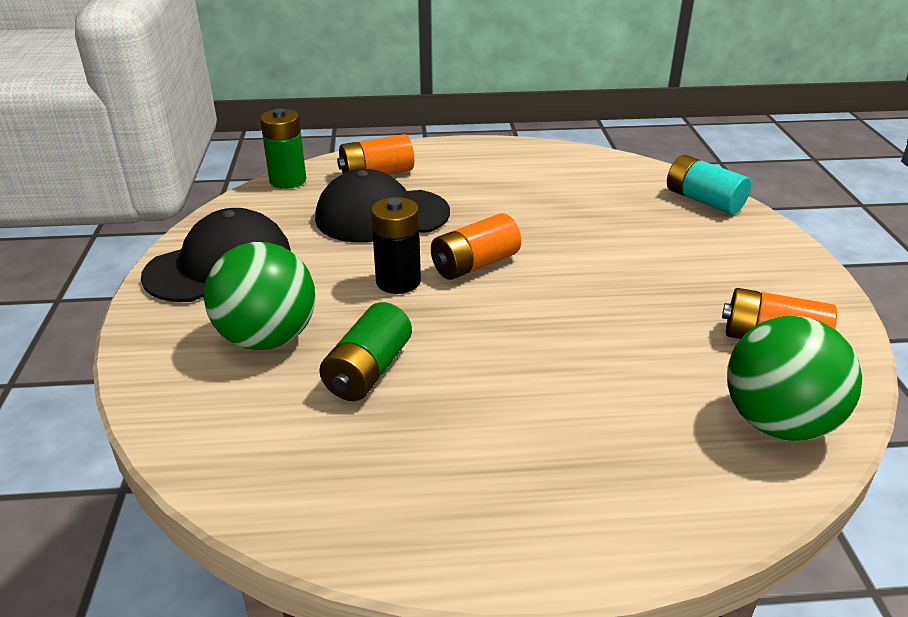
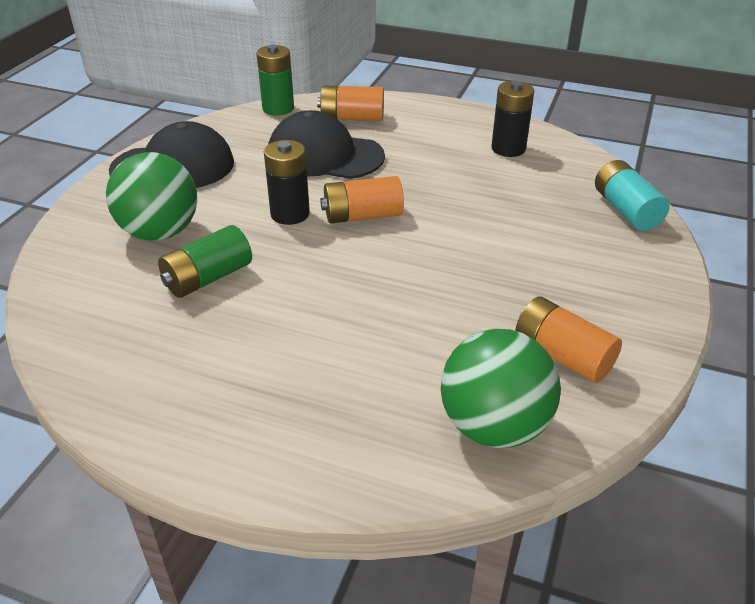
camera: 25 degrees right, 5 degrees up
(554, 170) = (508, 148): none -> black battery

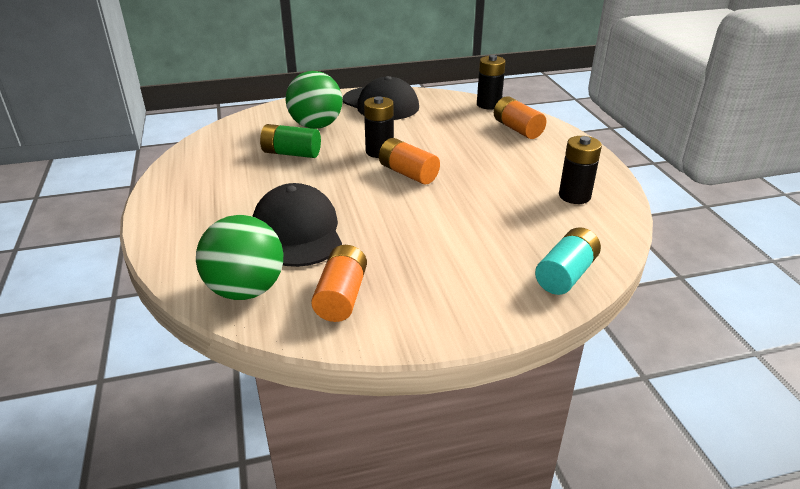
camera: 55 degrees right, 5 degrees down
(278, 108) = (488, 104): green battery -> black battery
(325, 155) = (458, 138): black cap -> black cap (297, 231)

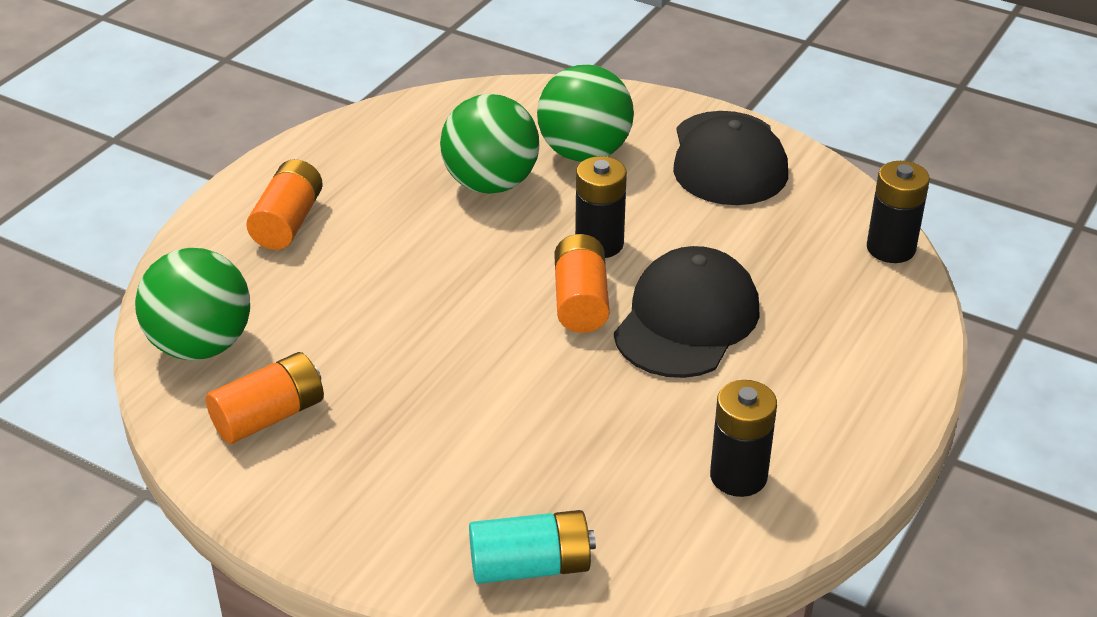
camera: 45 degrees right, 5 degrees up
(291, 153) = (490, 184): green battery -> green ball
(297, 231) = (341, 305): black cap -> black cap (687, 320)
(517, 129) = (856, 319): orange battery -> orange battery (288, 222)

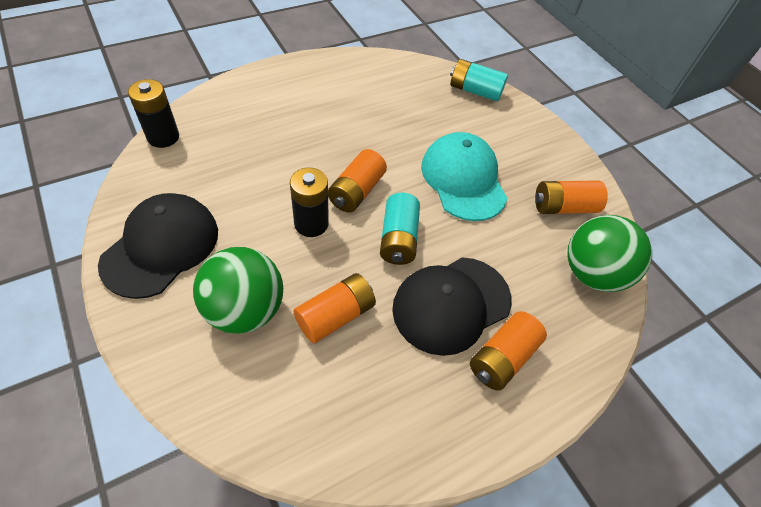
camera: 155 degrees left, 15 degrees up
(445, 386) = (463, 179): none -> turquoise cap
(481, 274) = (398, 239): none -> turquoise battery
(490, 184) = (335, 315): green ball -> orange battery
(687, 320) = (313, 153): black cap -> black cap (451, 304)
(738, 476) = (365, 81): black battery -> none

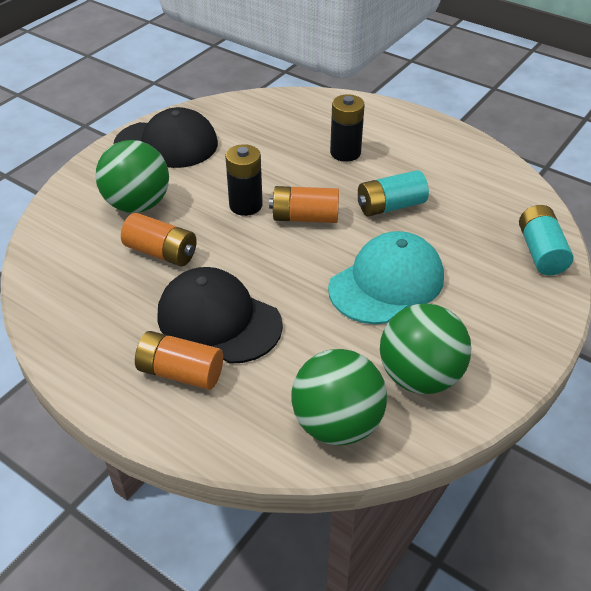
camera: 70 degrees right, 10 degrees down
(163, 137) = (272, 99): black battery -> black battery (345, 153)
(398, 239) = (269, 262): turquoise battery -> turquoise battery (390, 206)
(563, 207) = (419, 376): orange battery -> green ball

